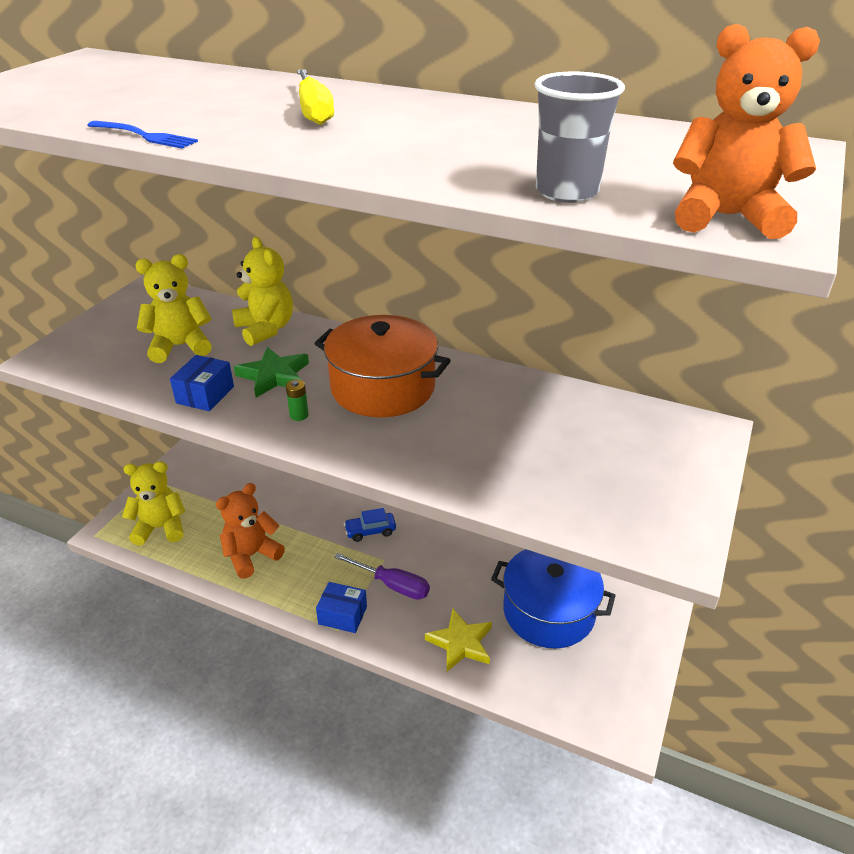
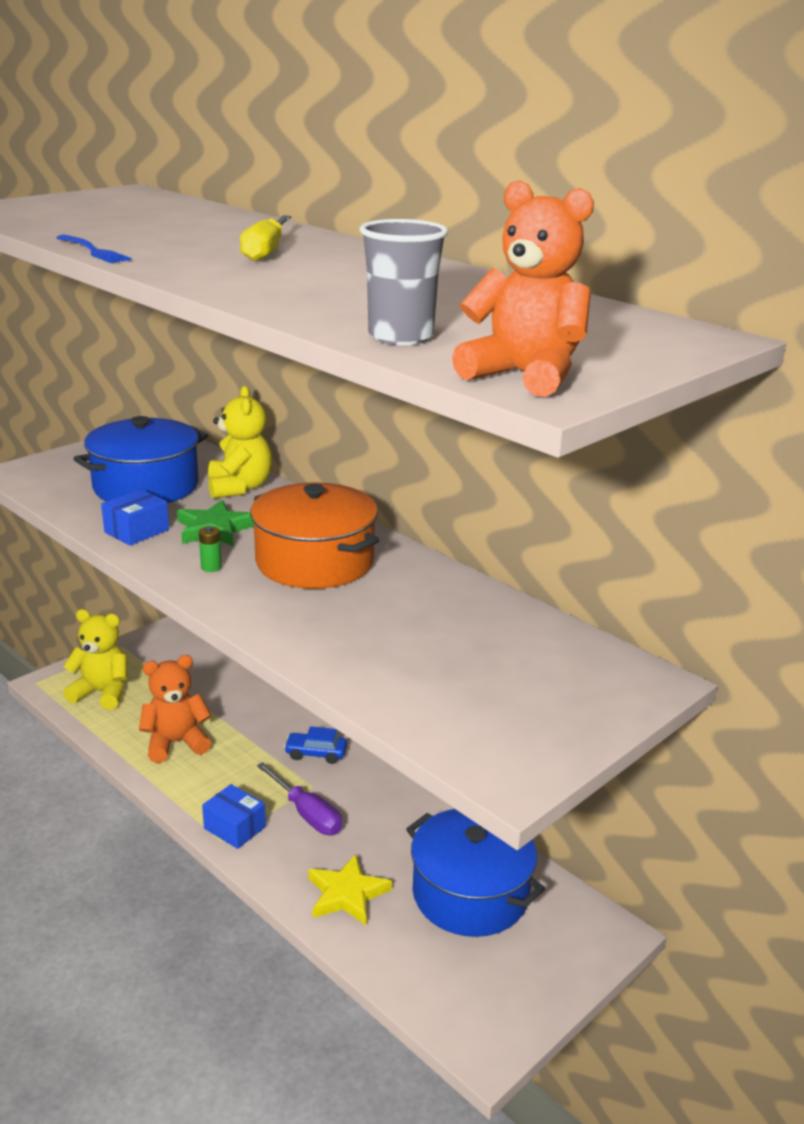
camera: 20 degrees right, 10 degrees down
(180, 346) = (146, 486): yellow teddy bear -> blue pot

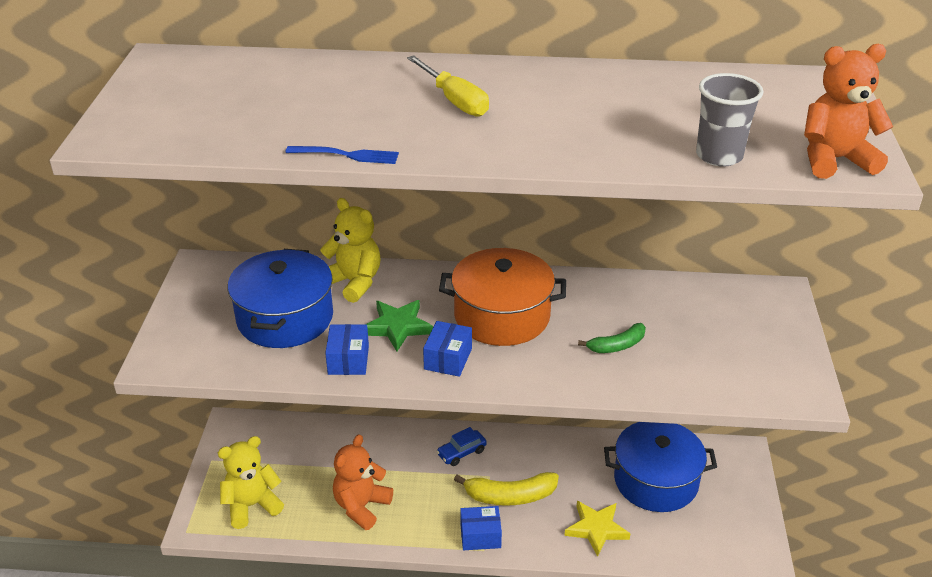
camera: 40 degrees left, 10 degrees up
(211, 567) = (448, 359): green battery -> blue box
(307, 814) = (510, 496): purple screwdriver -> yellow banana
(378, 632) = (617, 346): none -> green banana

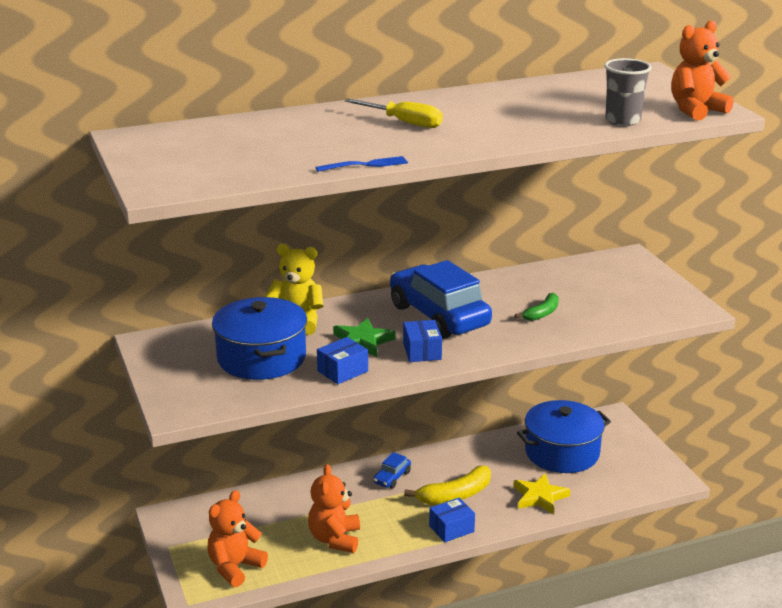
camera: 25 degrees left, 10 degrees down
(252, 505) = (235, 567): yellow teddy bear -> orange teddy bear
(348, 360) = (342, 371): blue box -> blue box turned 75 degrees clockwise
(502, 316) = (439, 316): orange pot -> blue car

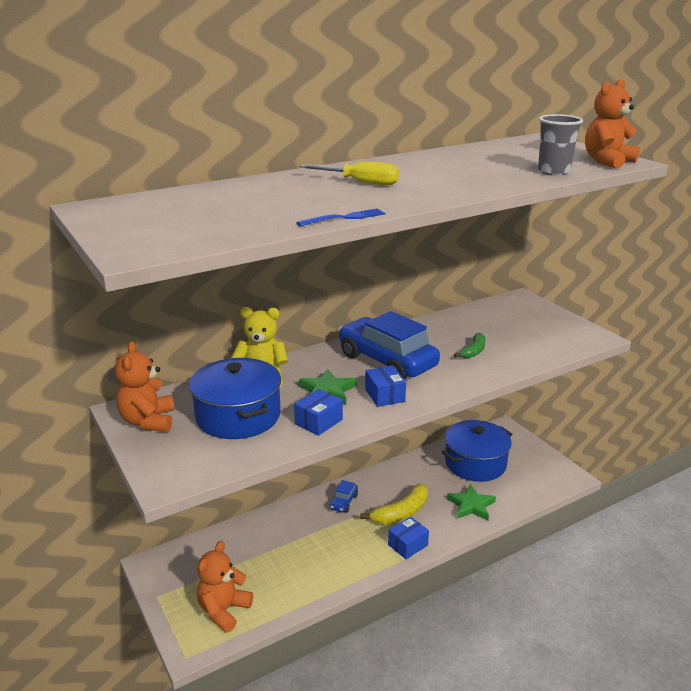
camera: 10 degrees left, 0 degrees up
(335, 539) = (309, 568): orange teddy bear -> orange teddy bear (148, 421)
(539, 497) = (471, 505): yellow star -> green star

